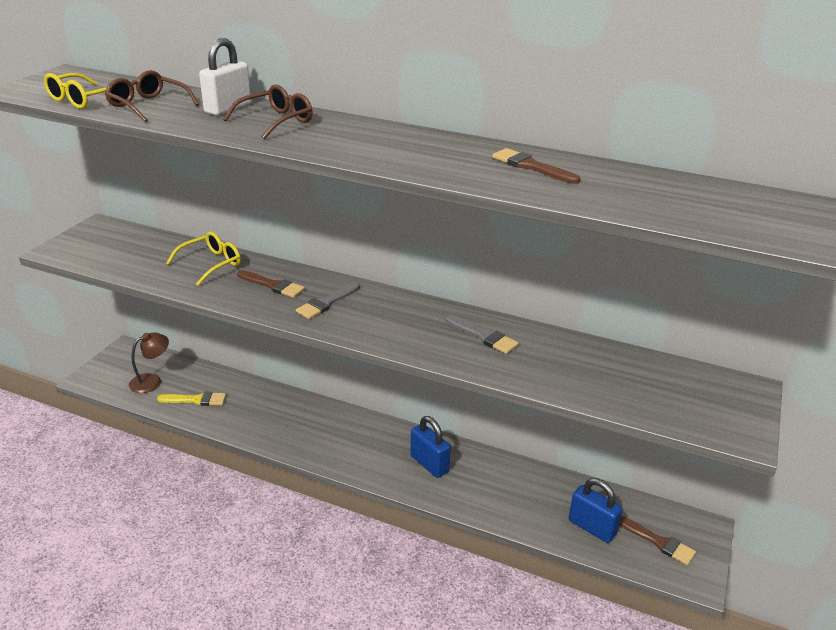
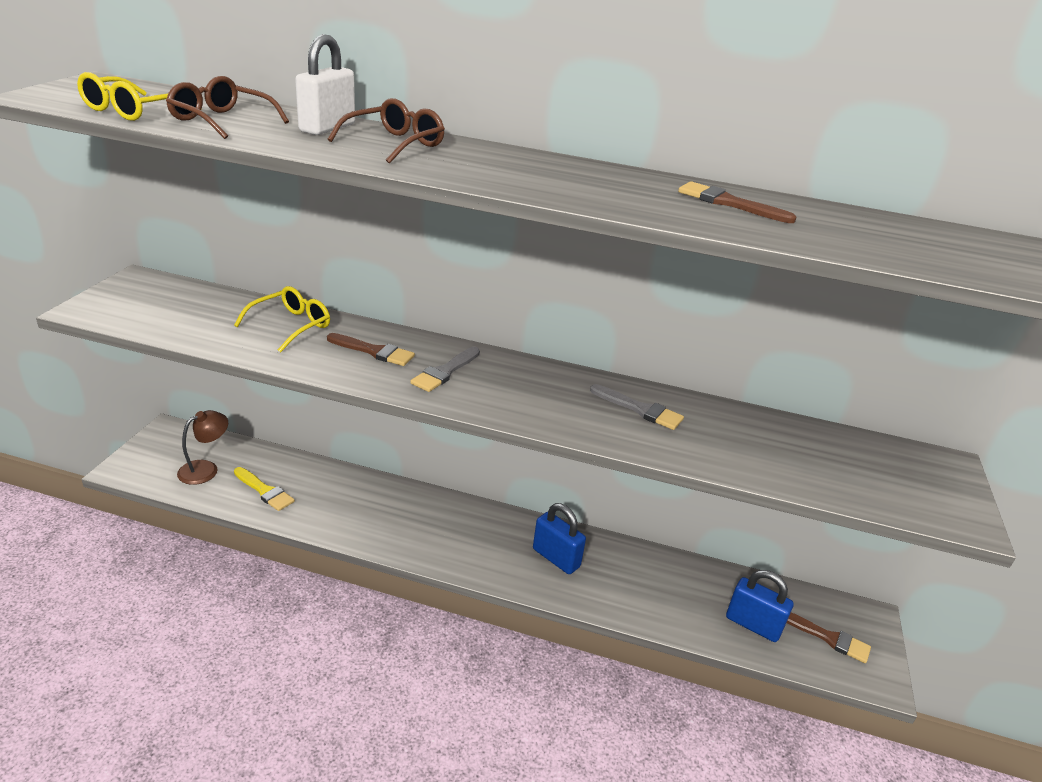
camera: 10 degrees left, 0 degrees up
(196, 400) = (264, 491): yellow brush -> yellow brush turned 45 degrees clockwise

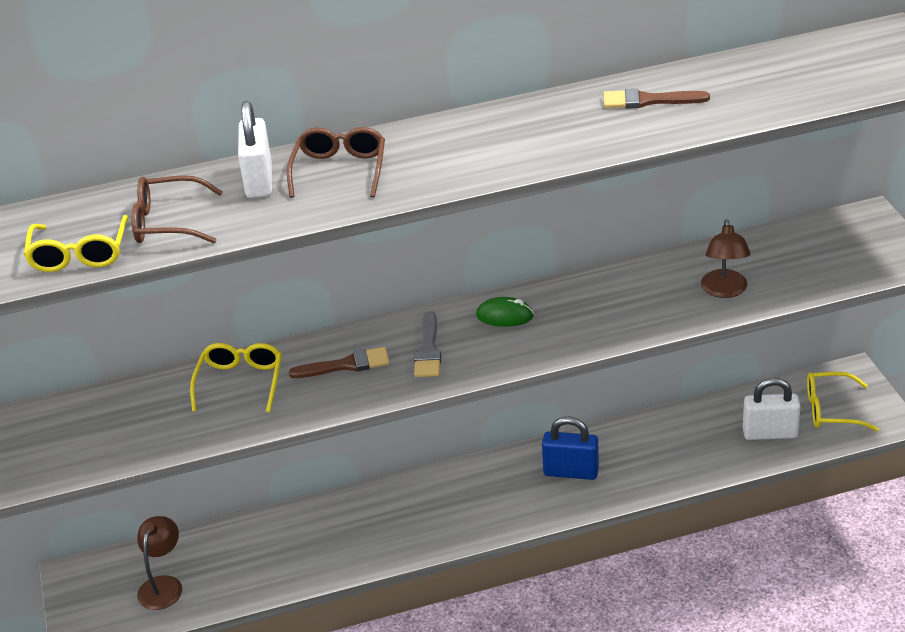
camera: 25 degrees left, 5 degrees up
(264, 491) = (248, 570): yellow brush -> none
(532, 379) = (504, 316): none -> green mouse
(640, 409) = (615, 295): grey brush -> none
(745, 453) = (724, 291): none -> brown lamp
(753, 625) = (770, 433): blue padlock -> white padlock
(827, 637) = (831, 410): brown brush -> yellow glasses

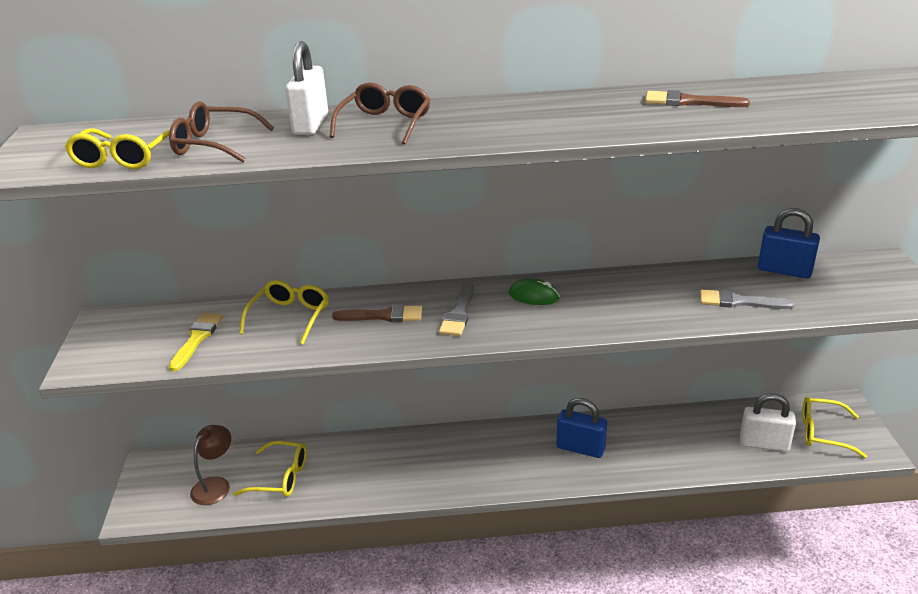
camera: 10 degrees right, 5 degrees down
(145, 424) = (197, 339): none -> yellow brush
(237, 563) = (280, 477): none -> yellow glasses
(724, 291) = (739, 302): brown lamp -> grey brush
(767, 245) = (784, 270): none -> blue padlock

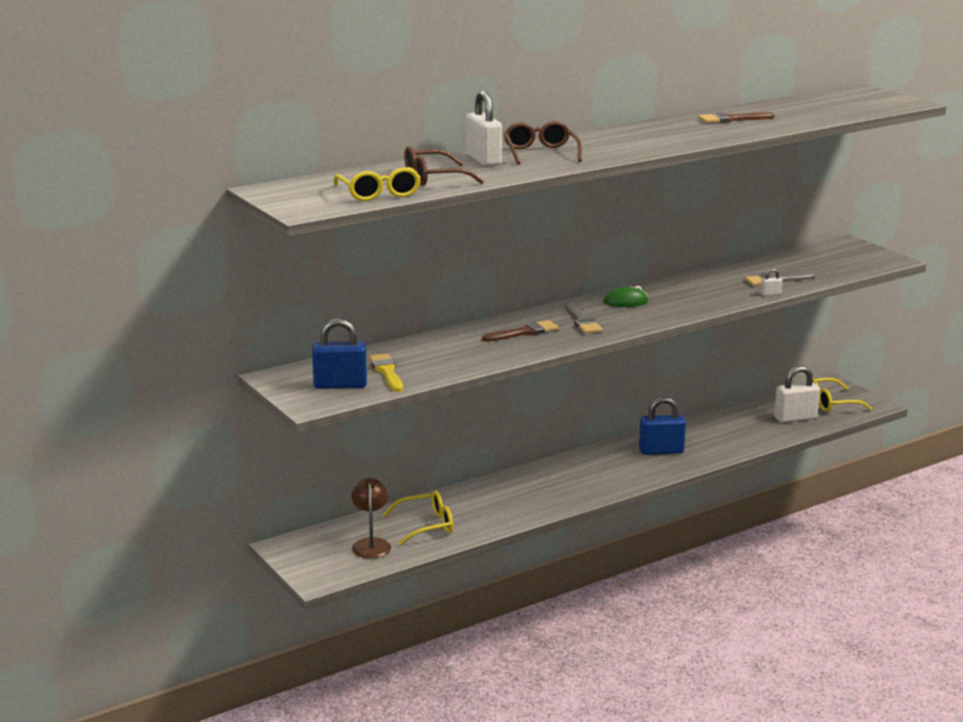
camera: 30 degrees left, 10 degrees down
(290, 317) = (446, 346): yellow glasses -> none
(711, 323) = (770, 294): none -> white padlock
(784, 270) = (788, 259): blue padlock -> blue padlock (340, 385)

